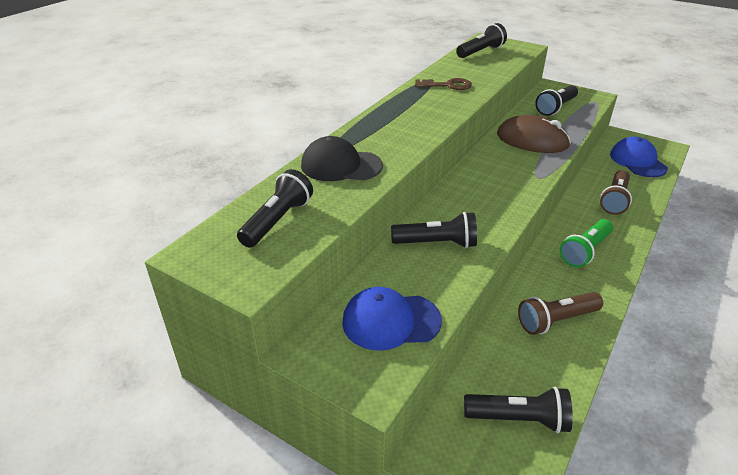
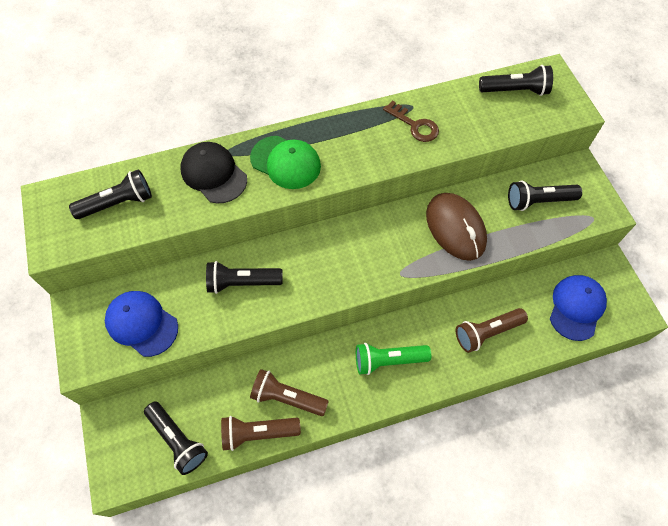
camera: 40 degrees right, 25 degrees up
(389, 136) = (285, 162): none -> green cap
(437, 243) = (242, 282): black flashlight -> black flashlight turned 135 degrees clockwise
(572, 360) = (258, 433): none -> brown flashlight

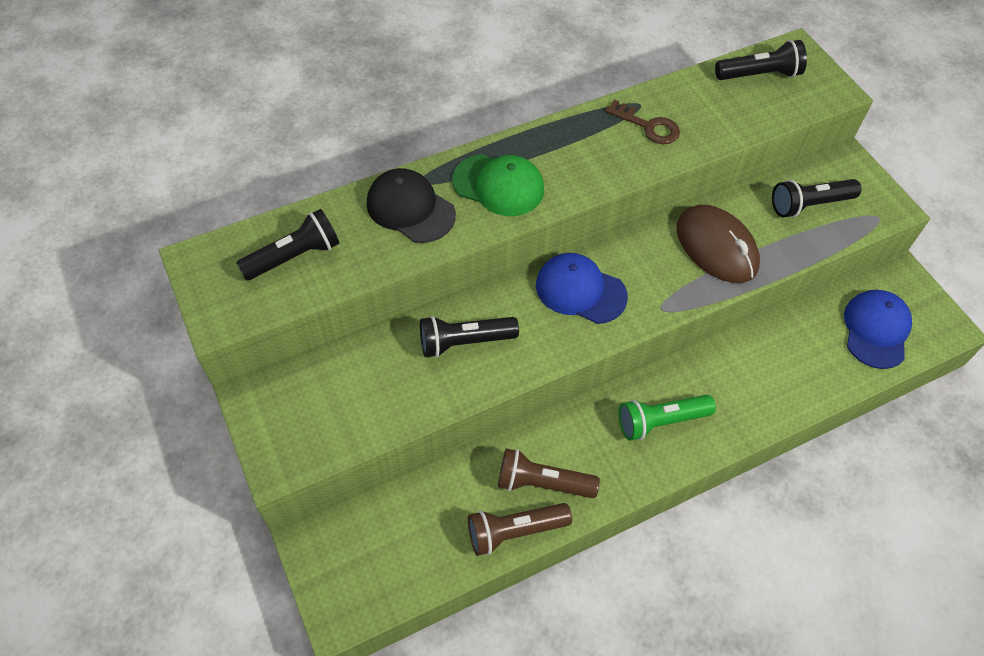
camera: 10 degrees left, 5 degrees down
(142, 324) = (345, 407): blue cap -> blue cap (580, 290)
(178, 440) = (412, 554): black flashlight -> none
(486, 332) = (774, 373): brown flashlight -> none

